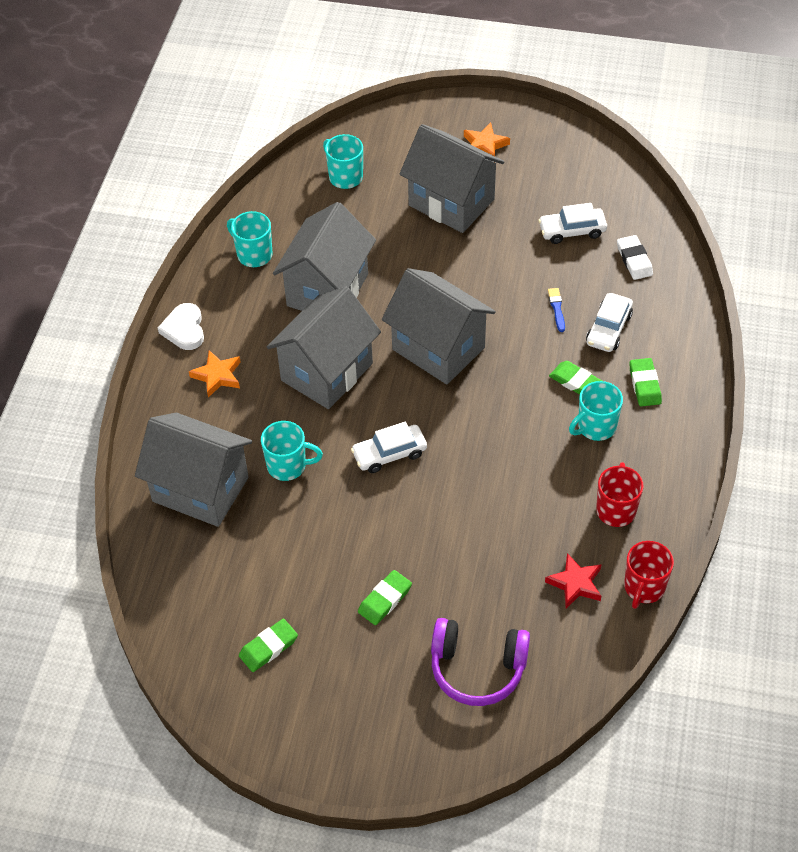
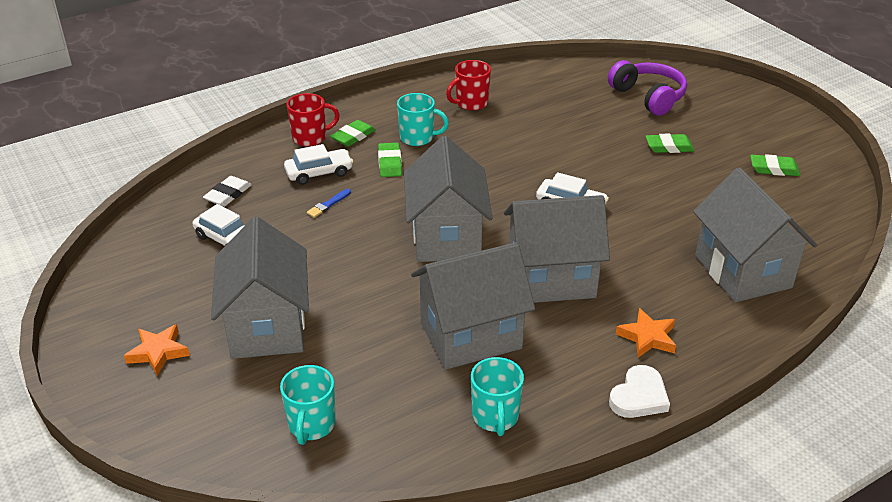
camera: 135 degrees left, 15 degrees down
(288, 466) = (655, 243): turquoise mug -> none
(575, 583) = (543, 93): red star -> none
(644, 588) = (509, 73): red mug -> red mug (310, 138)

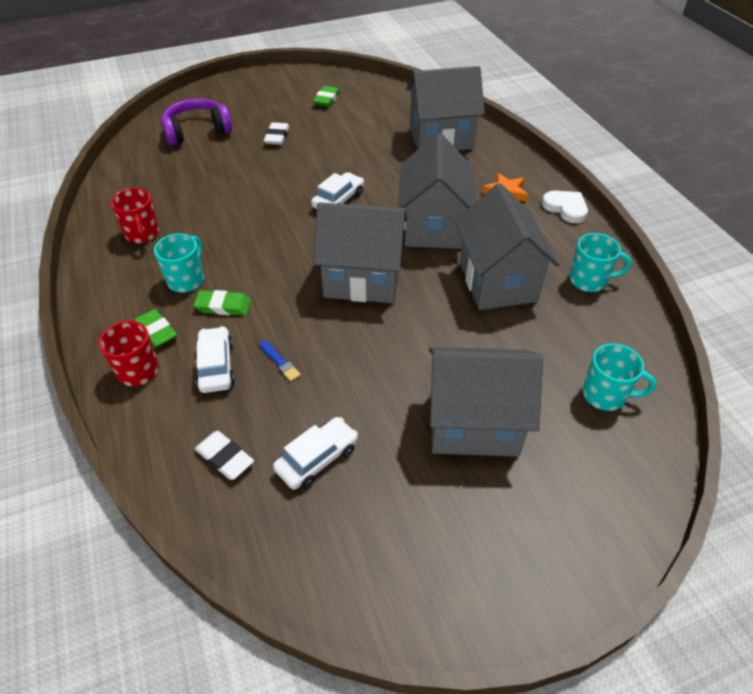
camera: 80 degrees left, 10 degrees up
(158, 352) = (505, 527): orange star -> none
(669, 147) = (277, 136): green eraser -> white eraser

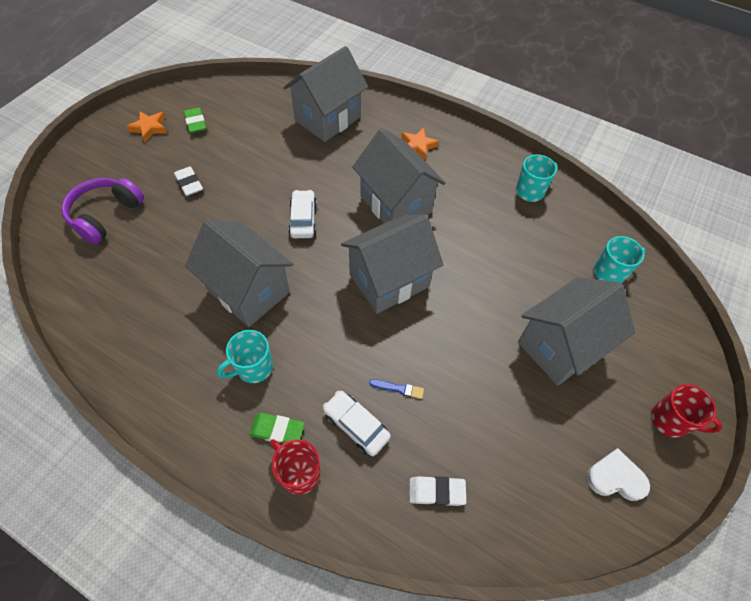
camera: 40 degrees left, 10 degrees up
(142, 234) = (166, 350): red mug -> red mug (670, 420)
(186, 280) = (253, 368): turquoise mug -> turquoise mug turned 105 degrees counterclockwise
(223, 306) = (308, 371): green eraser -> none
(288, 89) = (149, 128): none -> orange star
(317, 459) = (495, 444): white car -> none
(497, 282) = (478, 226): grey house -> grey house (248, 291)
(565, 208) = (467, 139): white heart -> white heart (615, 477)

